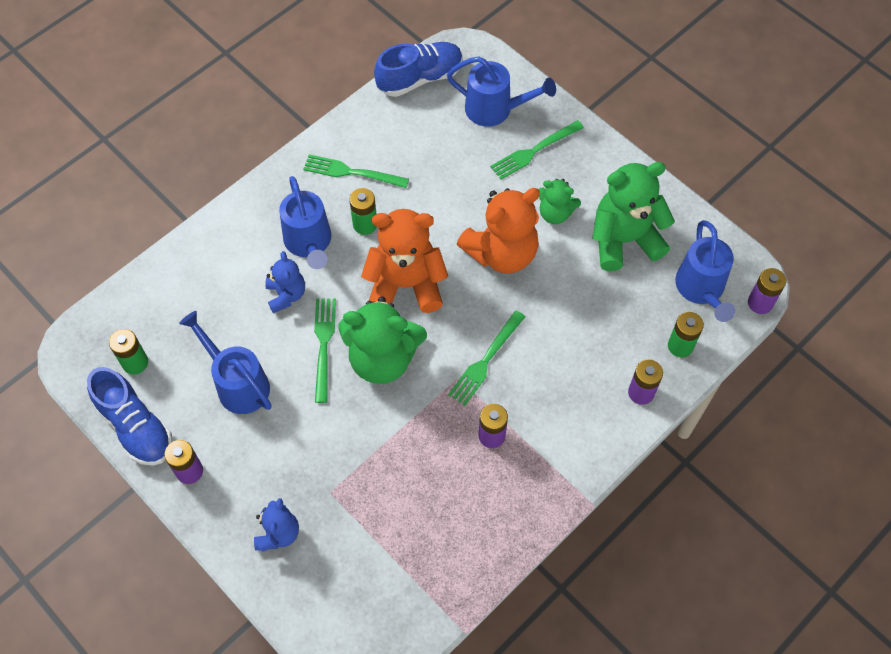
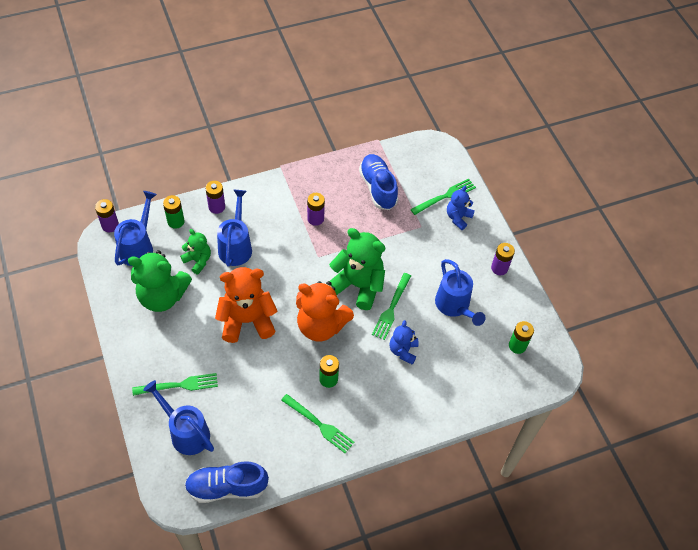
camera: 160 degrees left, 5 degrees down
(135, 426) = (526, 306): blue shoe -> blue shoe (378, 188)
(309, 243) = (373, 381): blue watering can -> blue watering can (236, 246)
(485, 361) = (296, 259): green fork -> green fork (445, 196)
(555, 213) = (195, 333): green teddy bear -> green teddy bear (198, 261)

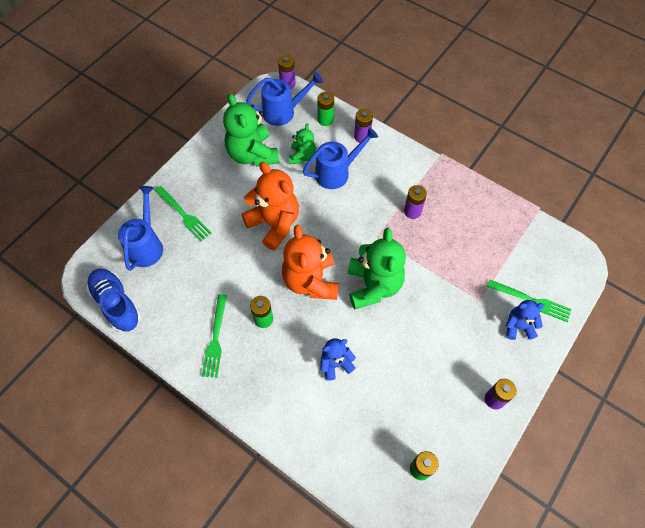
camera: 60 degrees right, 5 degrees up
(378, 188) = (488, 239): blue shoe -> none
(391, 308) = (371, 327): green fork -> none
(454, 306) = (417, 382): blue watering can -> none

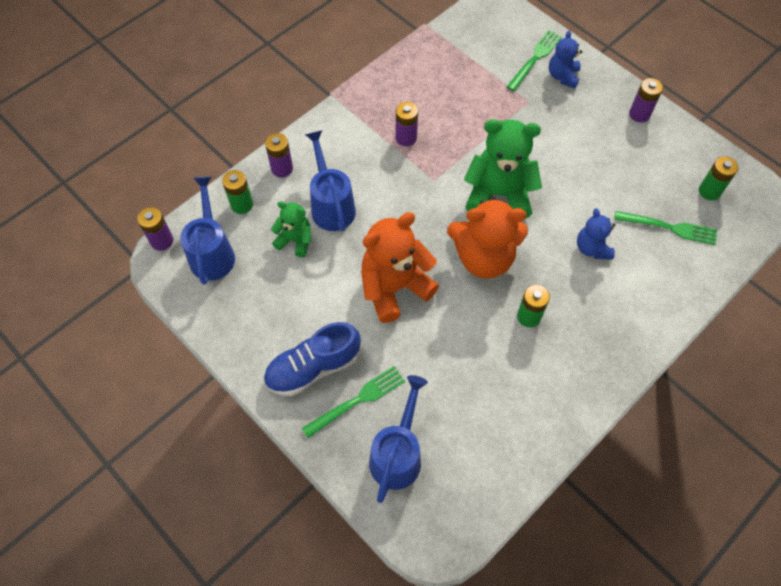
camera: 80 degrees left, 0 degrees up
(117, 304) = (486, 500): blue shoe -> blue shoe (313, 368)
(147, 245) = (398, 454): blue watering can -> blue watering can turned 90 degrees clockwise
(215, 339) = (550, 374): green fork -> green fork (670, 228)
(252, 154) = (276, 300): green teddy bear -> none

